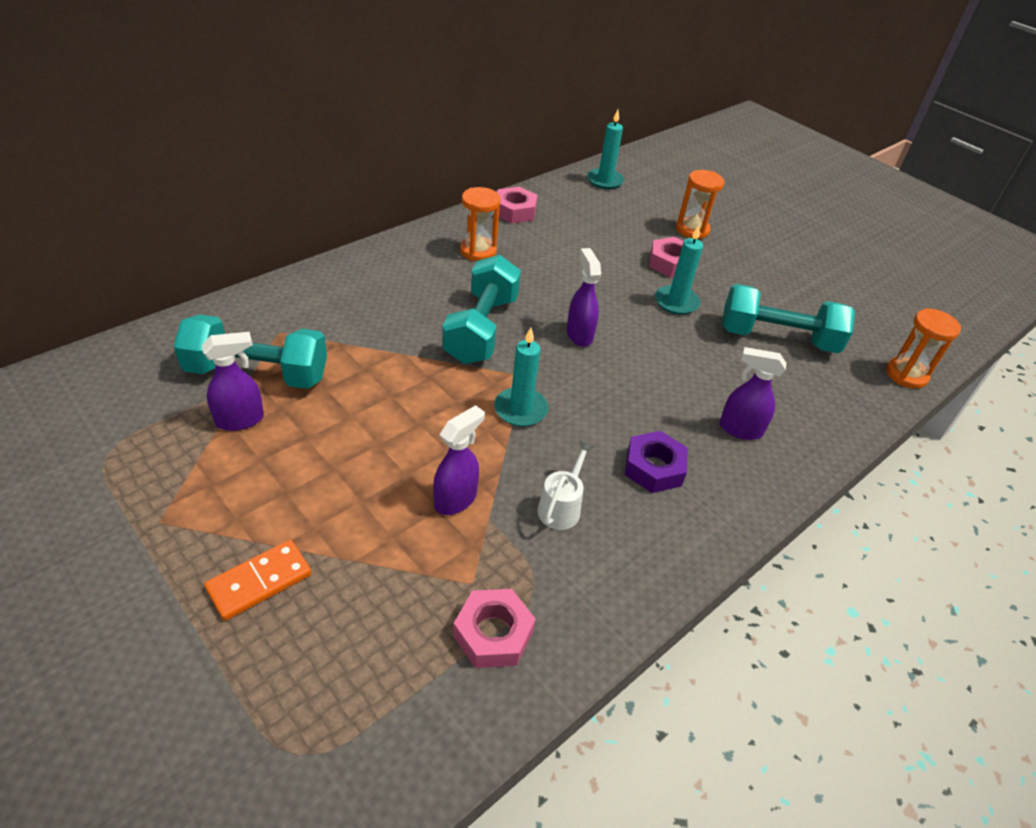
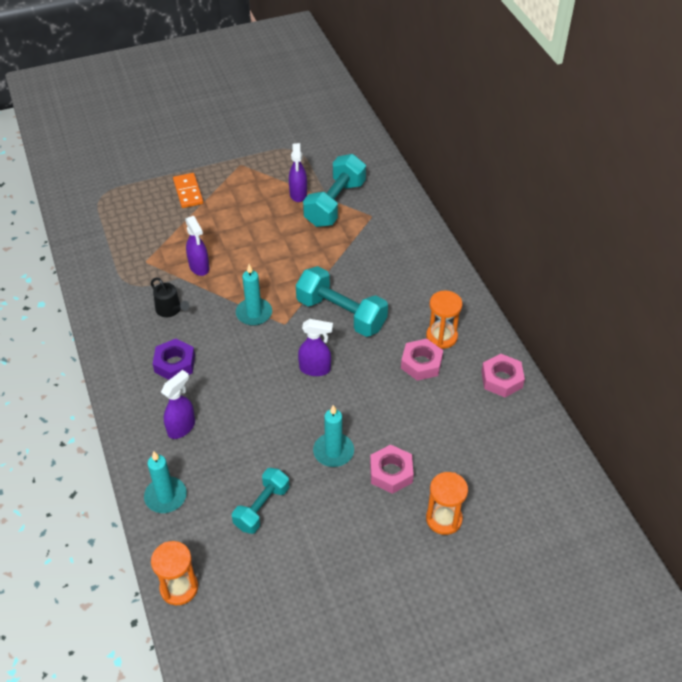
camera: 115 degrees right, 5 degrees up
(493, 634) = (114, 262): pink nut -> pink nut (421, 363)
(561, 507) = (170, 309): white watering can -> black watering can
(605, 181) = (553, 476): turquoise candle -> turquoise candle (165, 496)
(777, 338) = (262, 507): turquoise dumbbell -> turquoise dumbbell, size x0.63

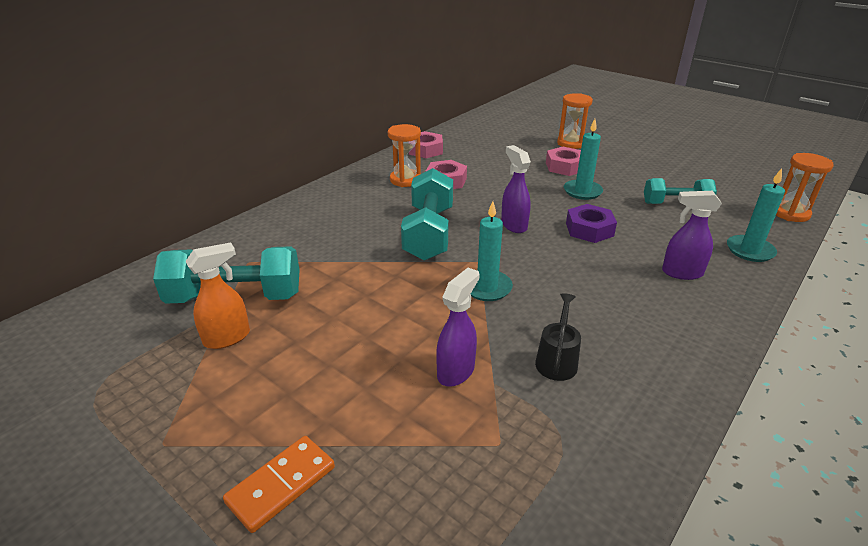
camera: 120 degrees left, 15 degrees down
(175, 364) = (624, 314): purple nut -> purple nut (589, 229)
(298, 194) = (227, 338): purple spray bottle -> orange spray bottle

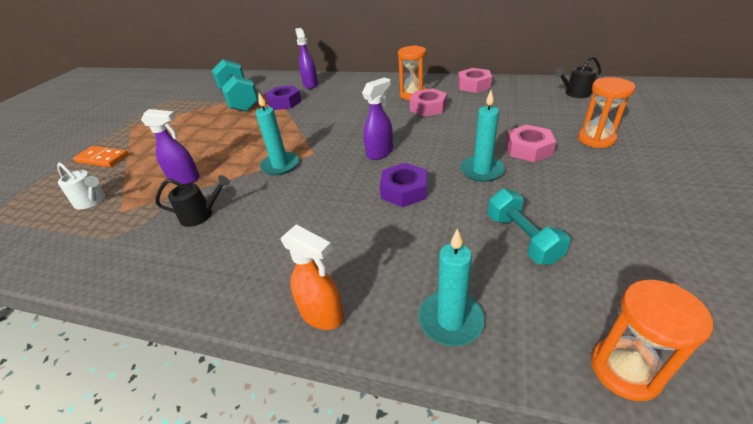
camera: 70 degrees right, 5 degrees up
(227, 338) = (205, 110): orange spray bottle -> orange spray bottle (322, 315)
(308, 259) = (284, 102): none -> purple nut
(429, 233) = (340, 125): turquoise dumbbell -> none
(442, 487) = (92, 201): none -> white watering can
(494, 125) = (575, 93): none -> black watering can
(681, 273) = (358, 263): purple spray bottle -> purple spray bottle (310, 84)

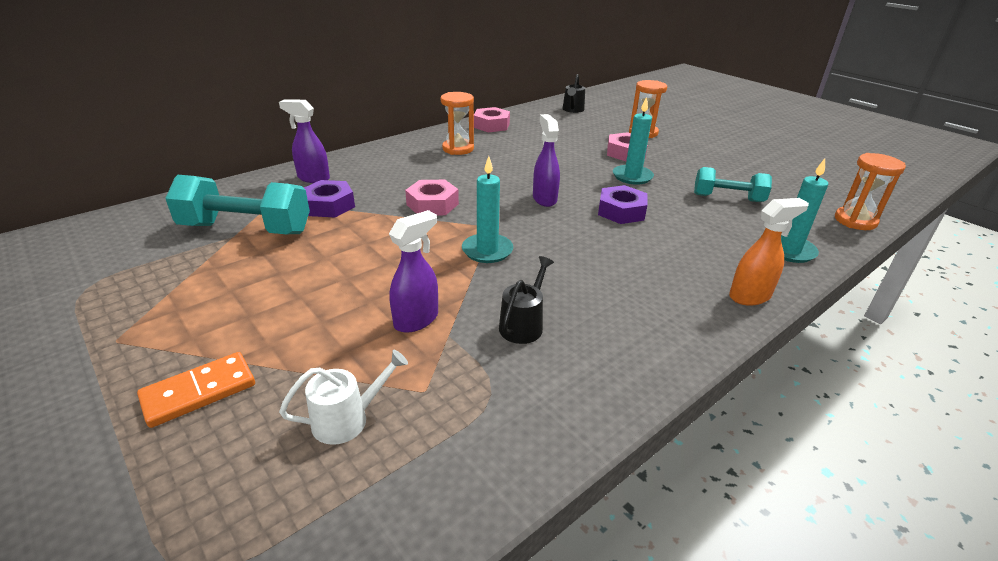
camera: 60 degrees left, 5 degrees down
(428, 107) = (497, 153): pink nut -> pink nut (432, 204)

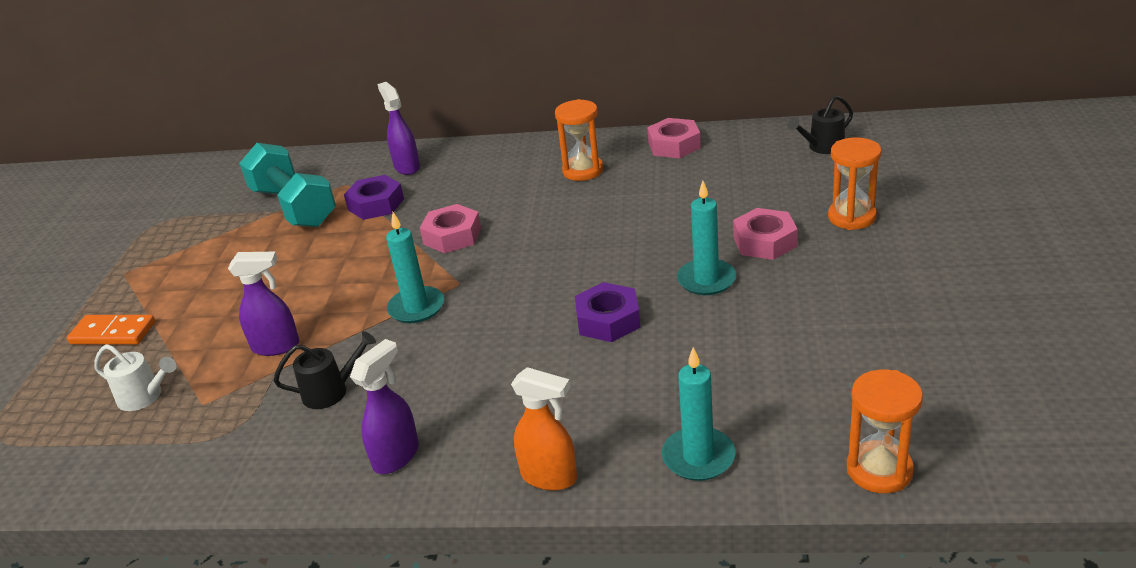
camera: 50 degrees right, 0 degrees up
(544, 199) = (559, 271): purple spray bottle -> purple spray bottle (397, 456)
(728, 198) = (767, 359): turquoise dumbbell -> none

